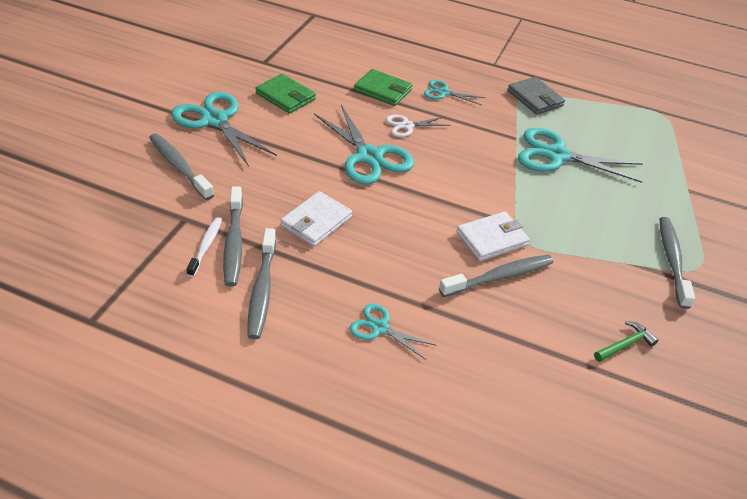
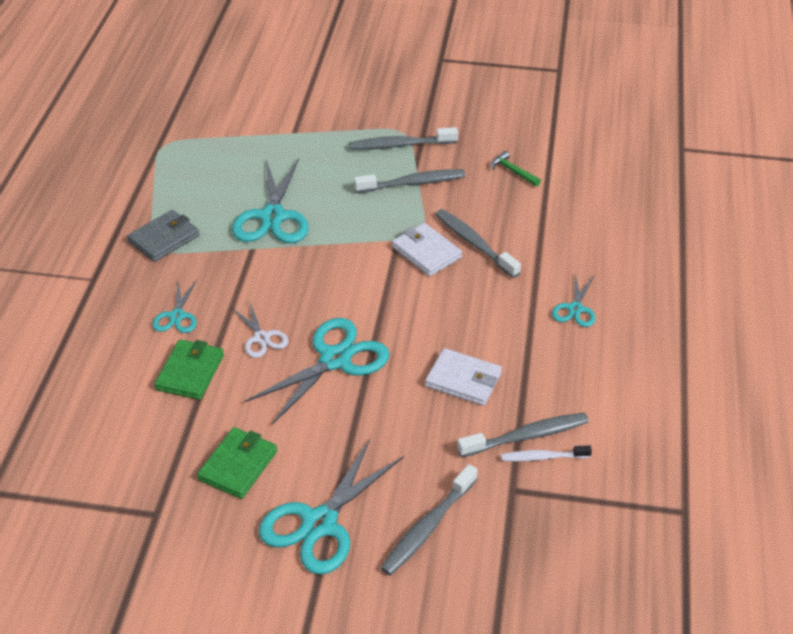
camera: 100 degrees left, 0 degrees up
(262, 290) = (576, 397): grey toothbrush -> grey toothbrush (413, 183)

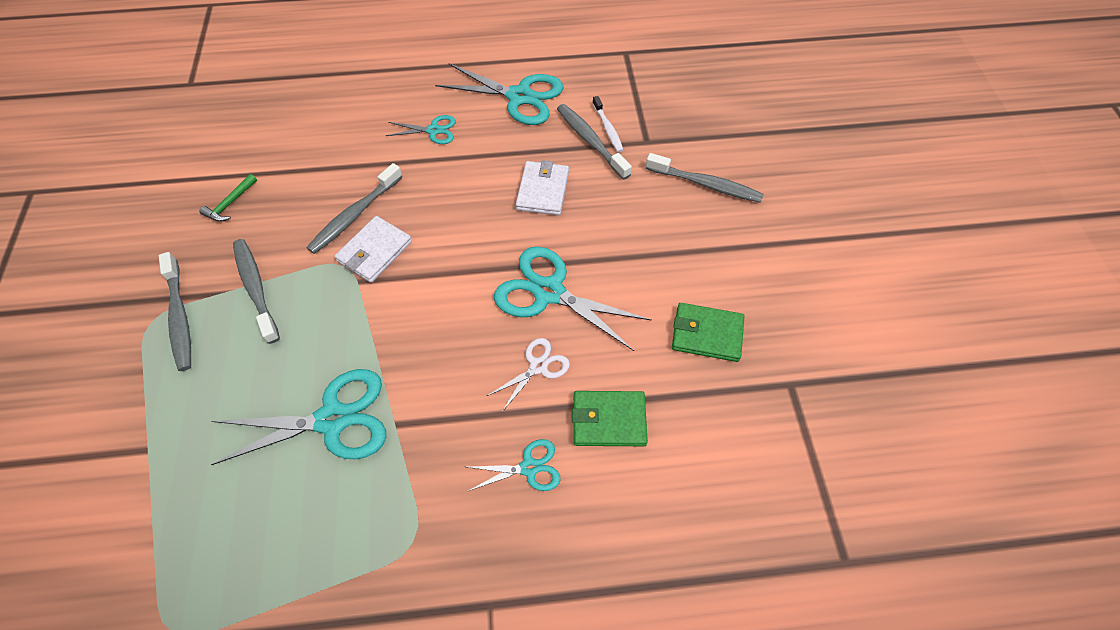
camera: 105 degrees left, 15 degrees up
(164, 239) = (393, 541): grey wallet -> none
(319, 523) = (737, 254): turquoise scissors -> turquoise scissors (519, 97)

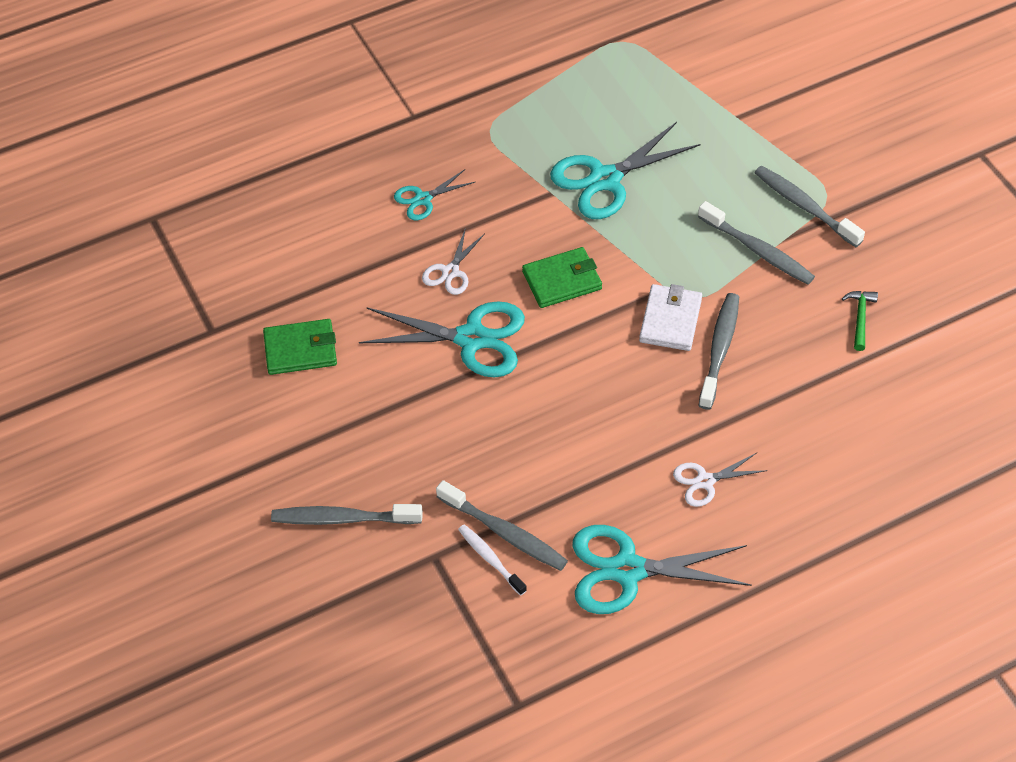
camera: 160 degrees right, 5 degrees down
(433, 130) = (705, 481): turquoise scissors -> white scissors
(542, 191) = (531, 446): white wallet -> none
(609, 420) = (369, 251): green wallet -> green wallet (562, 280)

